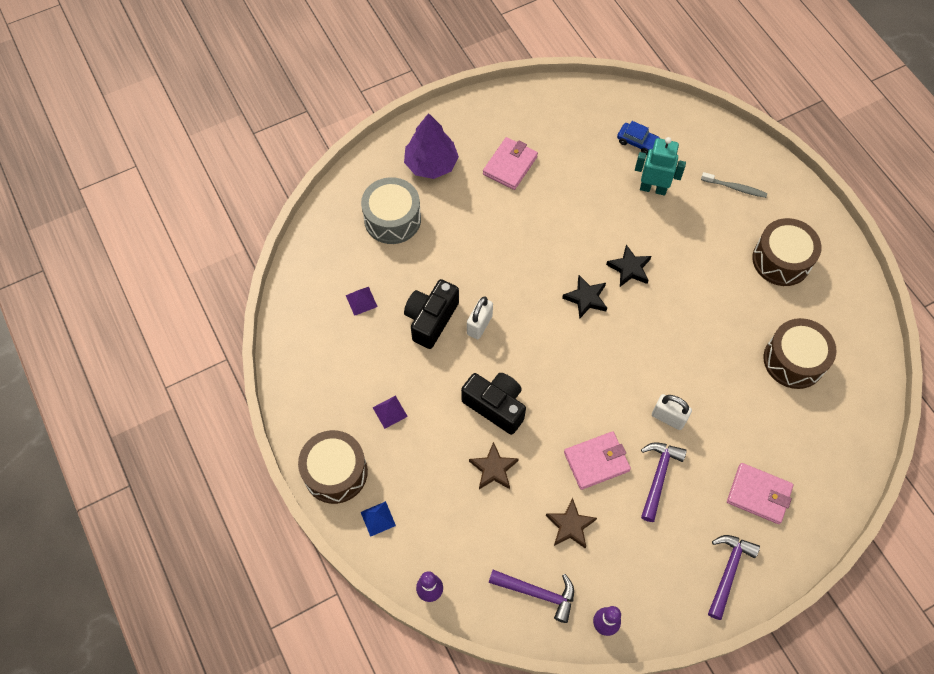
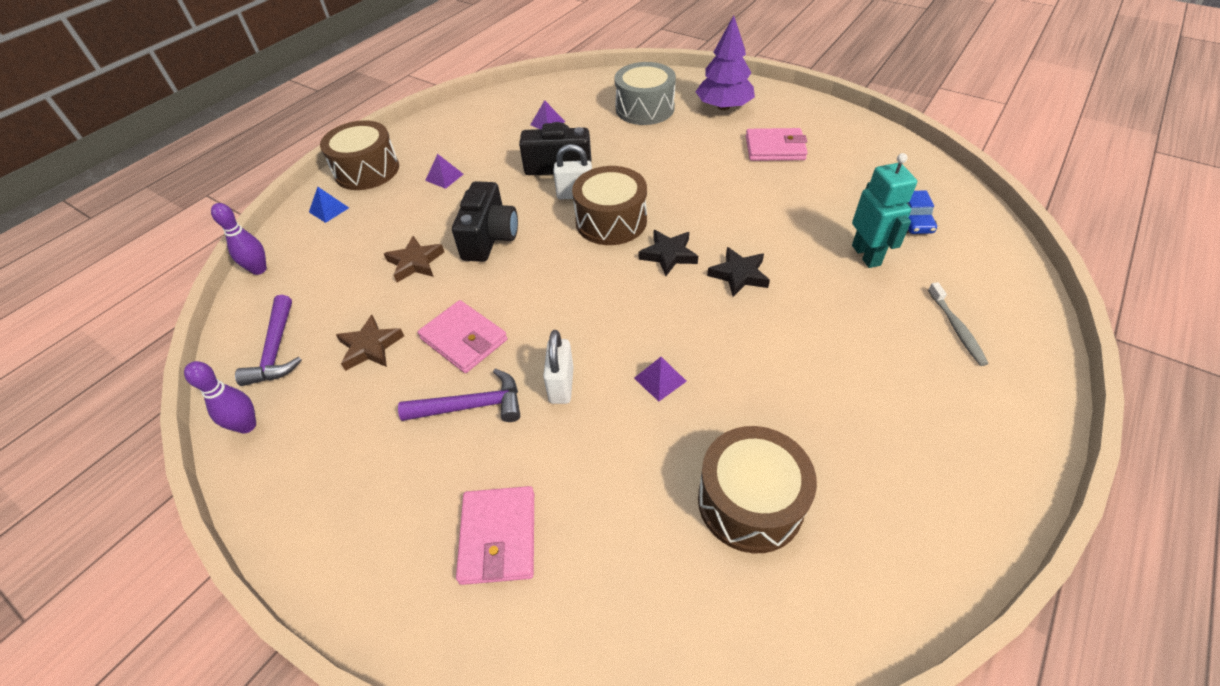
camera: 65 degrees right, 15 degrees down
(692, 360) = (660, 379): none -> purple pyramid
(728, 572) = (358, 542): purple hammer -> none
(781, 260) = (901, 422): brown drum -> brown drum (611, 221)

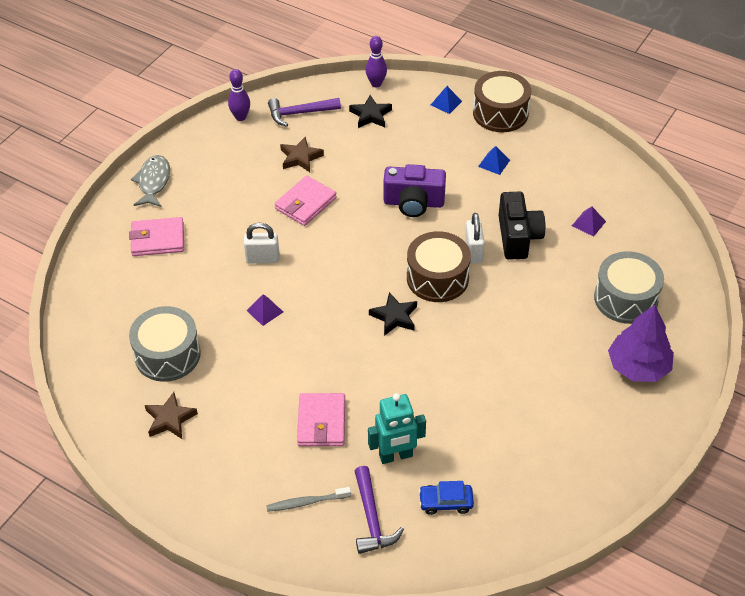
camera: 85 degrees right, 0 degrees up
(353, 556) = (153, 182): none -> grey fish
(415, 262) = (384, 164): brown star -> brown star (170, 419)
(444, 177) = (494, 163): purple pyramid -> blue pyramid
(471, 406) = (248, 215): purple hammer -> purple hammer (371, 518)
(489, 238) = (413, 203): black camera -> purple camera
(739, 275) = (370, 362): black star -> black star (370, 115)
(750, 502) = (167, 355): brown drum -> grey drum
(775, 148) = (560, 405): pink wallet -> pink wallet (321, 422)

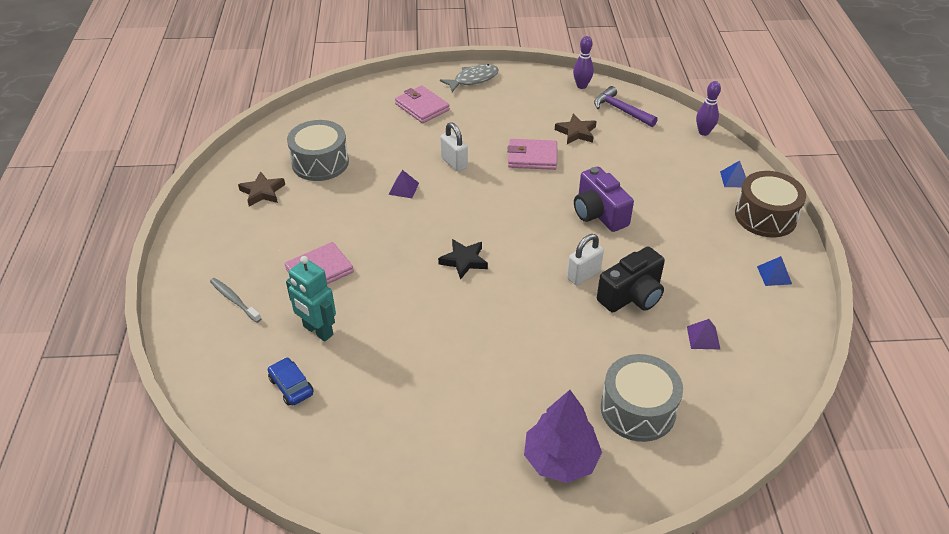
camera: 55 degrees right, 5 degrees down
(370, 115) = (666, 145): black star -> none
(371, 518) = (243, 346): purple hammer -> none
(437, 278) = (531, 266): brown drum -> none
(494, 163) = (701, 240): blue pyramid -> blue pyramid (774, 275)

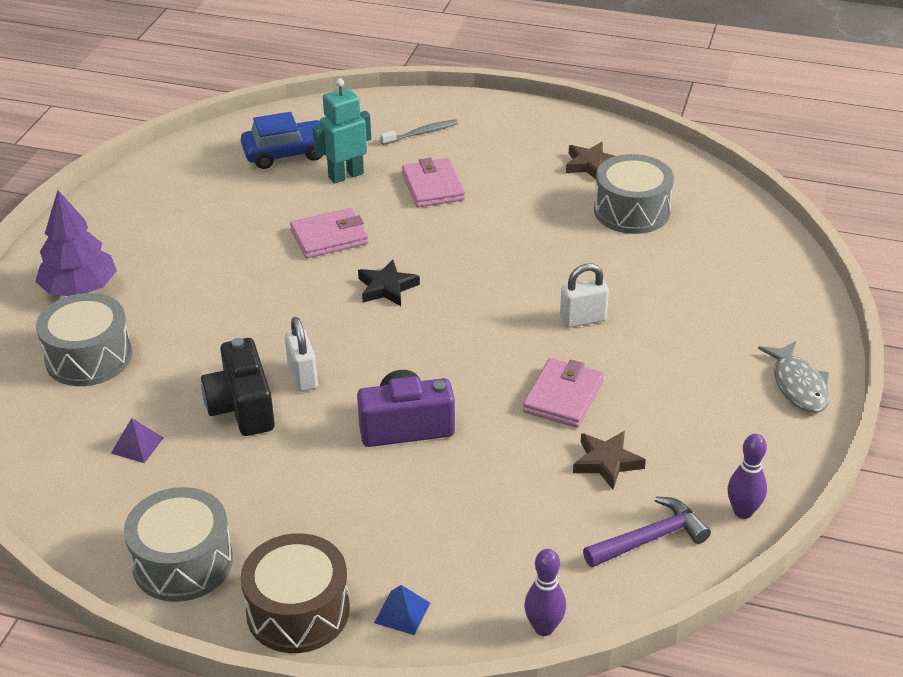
camera: 110 degrees right, 5 degrees down
(291, 386) = (286, 153): blue car -> blue car, size x1.60
(404, 188) = (547, 267): purple pyramid -> none
(422, 107) = (733, 317): pink wallet -> pink wallet (329, 237)
(774, 275) = (183, 562): blue pyramid -> grey drum

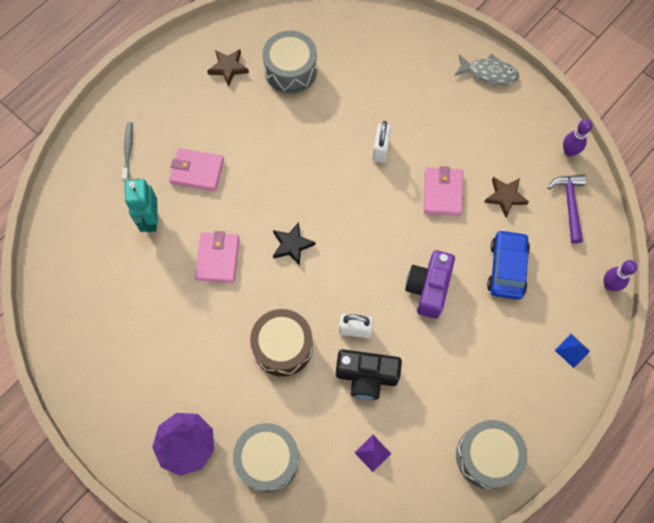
camera: 65 degrees left, 30 degrees up
(286, 153) = (98, 248): blue car -> blue car (506, 268)
(298, 611) = (550, 404): brown drum -> brown drum (283, 347)
(563, 397) = (443, 193): pink wallet -> pink wallet turned 45 degrees clockwise

